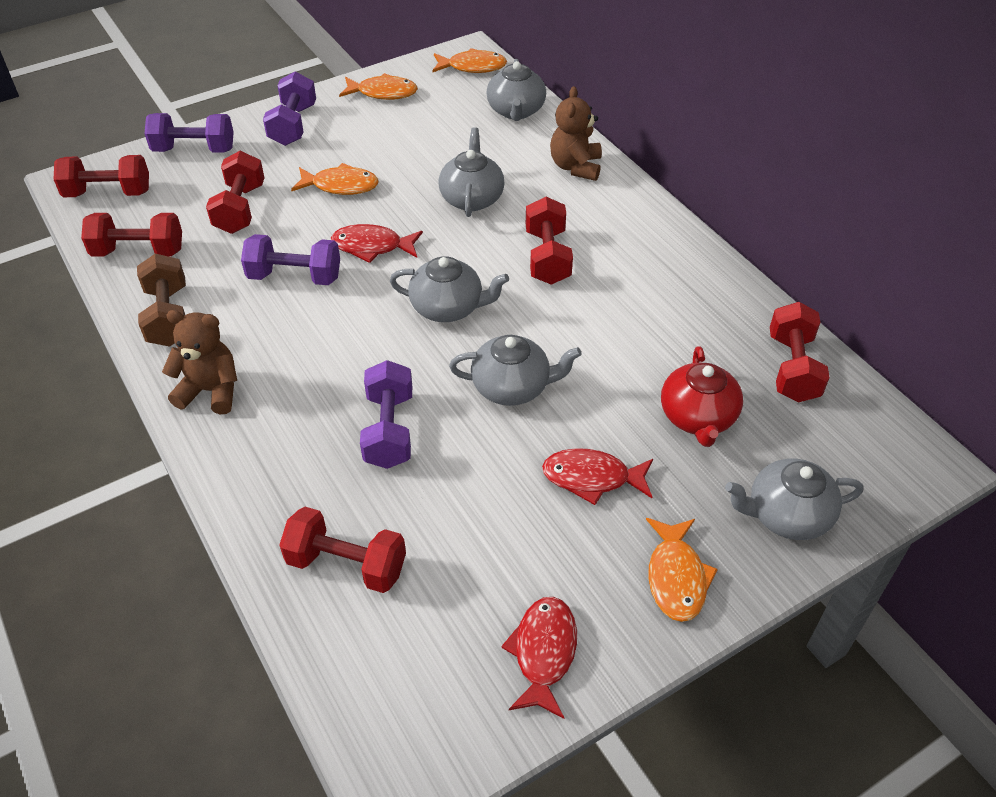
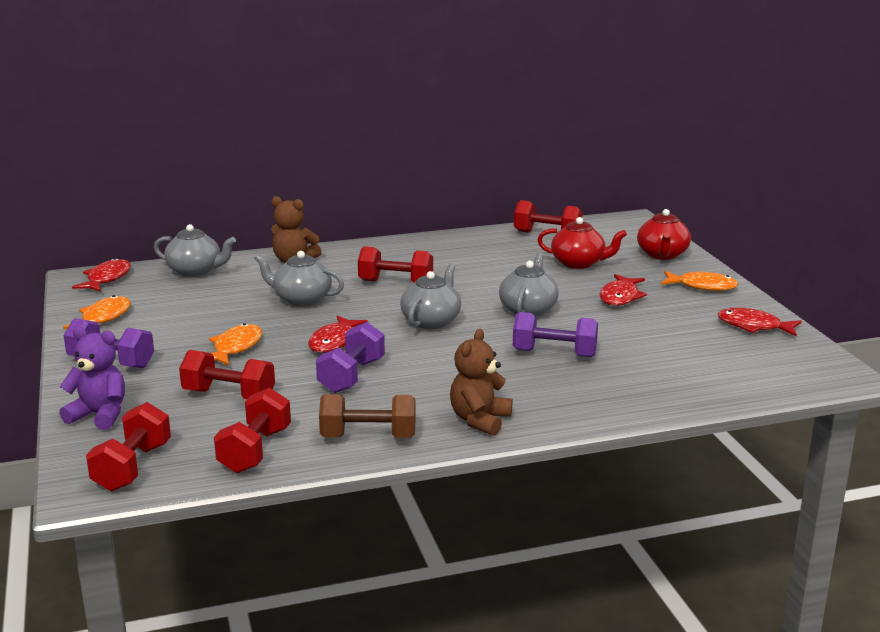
camera: 75 degrees left, 25 degrees down
(194, 150) = (99, 415): purple dumbbell -> purple teddy bear
(346, 564) = (678, 378): red dumbbell -> none
(473, 67) = (107, 279): orange fish -> red fish
(786, 515) = (662, 254): grey teapot -> red teapot

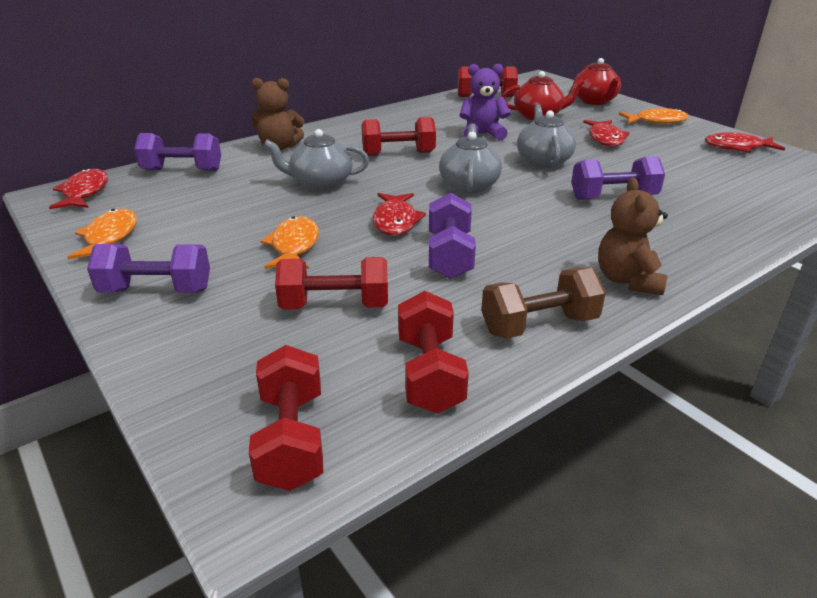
camera: 20 degrees left, 10 degrees up
(99, 415) = (189, 367): purple teddy bear -> purple teddy bear (482, 134)
(195, 271) = (182, 170): grey teapot -> purple dumbbell

